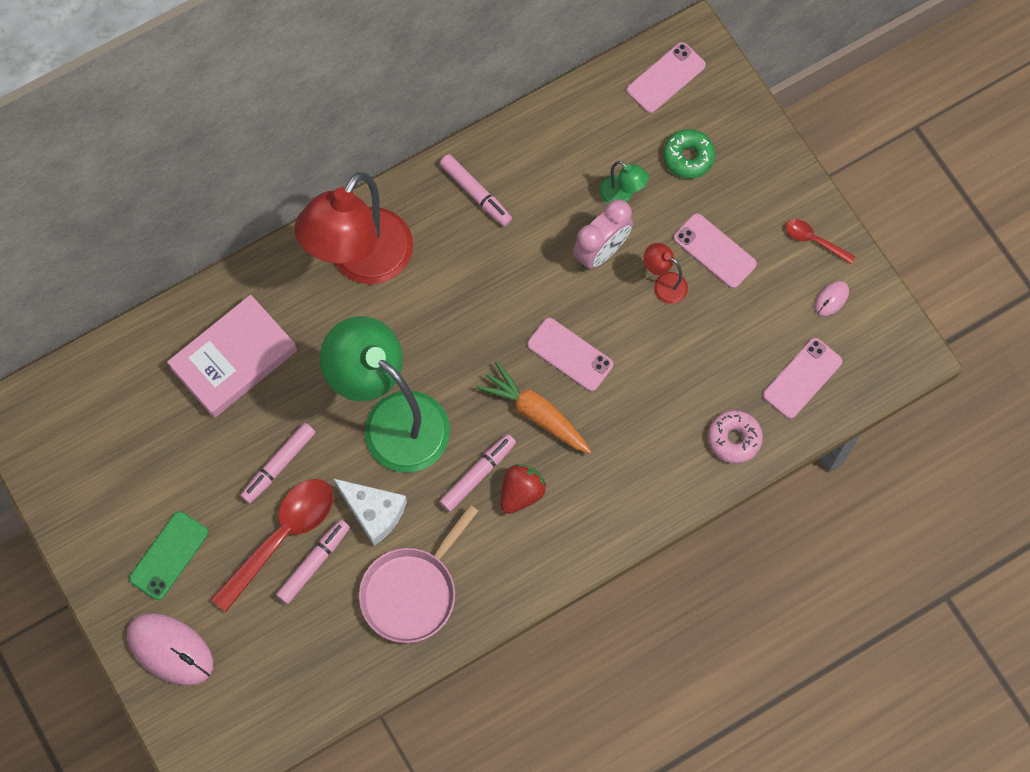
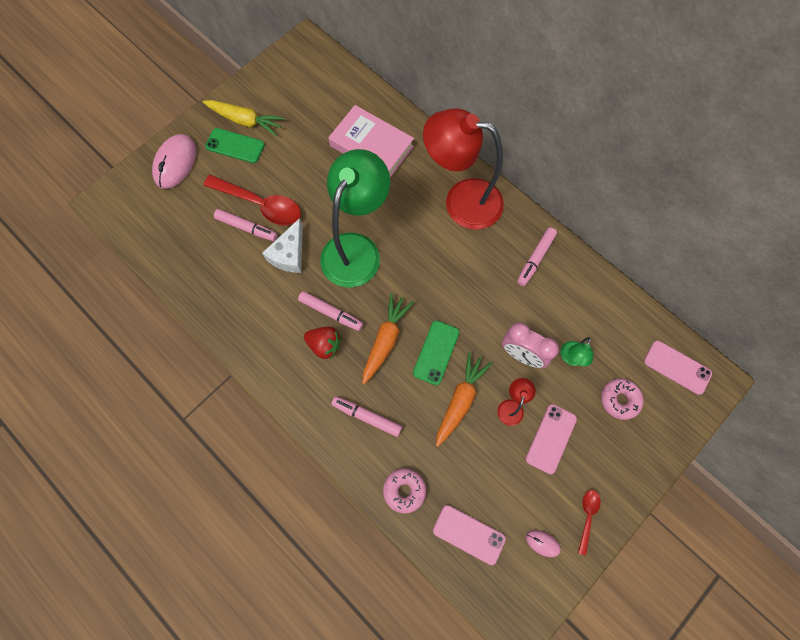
camera: 75 degrees right, 0 degrees up
(129, 532) = (245, 121): none -> yellow carrot
(278, 465) = (308, 190): pink marker -> pink marker (367, 416)
(412, 592) = (239, 292): pink pan -> none
(570, 354) = (436, 352): pink phone -> green phone
(640, 342) = (460, 400): none -> orange carrot
(688, 157) = (619, 400): green donut -> pink donut

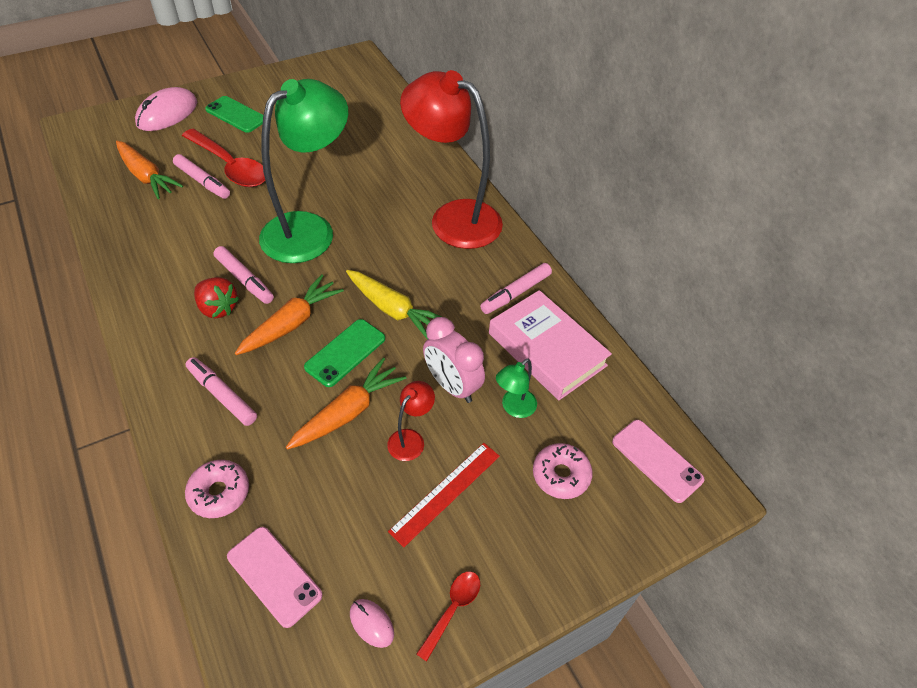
camera: 15 degrees right, 20 degrees down
(198, 237) = (146, 176): none -> orange carrot
(245, 121) = (259, 99): yellow carrot -> yellow carrot (393, 310)
(289, 254) = (233, 215): white cheese -> none
(371, 146) = (378, 148): pink book -> pink book (546, 349)
(551, 438) = (445, 492): pink phone -> red ruler

